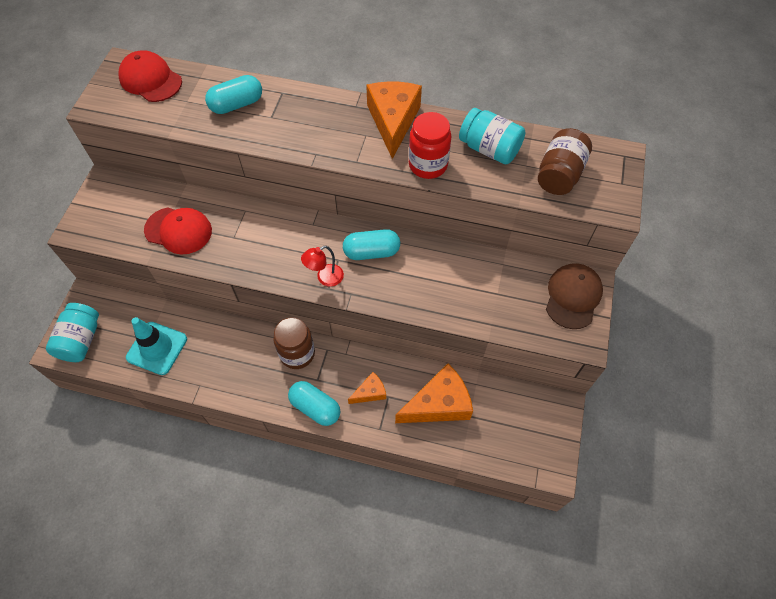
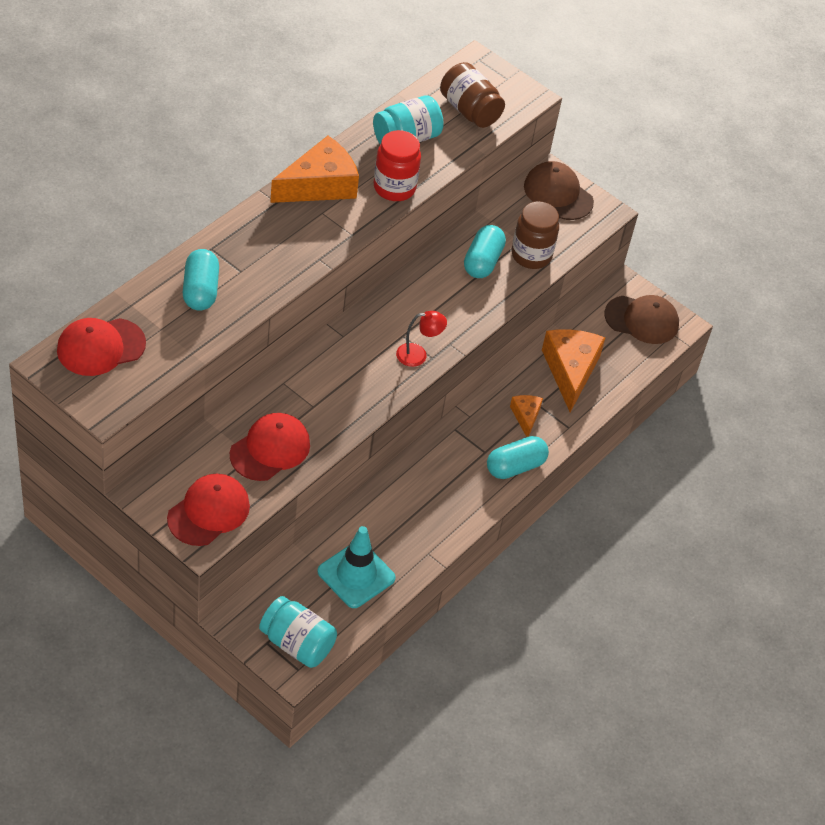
camera: 70 degrees left, 10 degrees down
(104, 222) = (208, 512): none -> red cap
(297, 353) = (444, 455): brown jar -> brown jar (531, 255)
(325, 278) = (418, 355): red lamp -> red lamp turned 90 degrees counterclockwise
(371, 252) = (411, 306): turquoise capsule -> turquoise capsule (482, 261)
(393, 121) = (319, 185): orange cheese -> orange cheese turned 120 degrees clockwise
(534, 435) = (642, 320): none -> brown cap

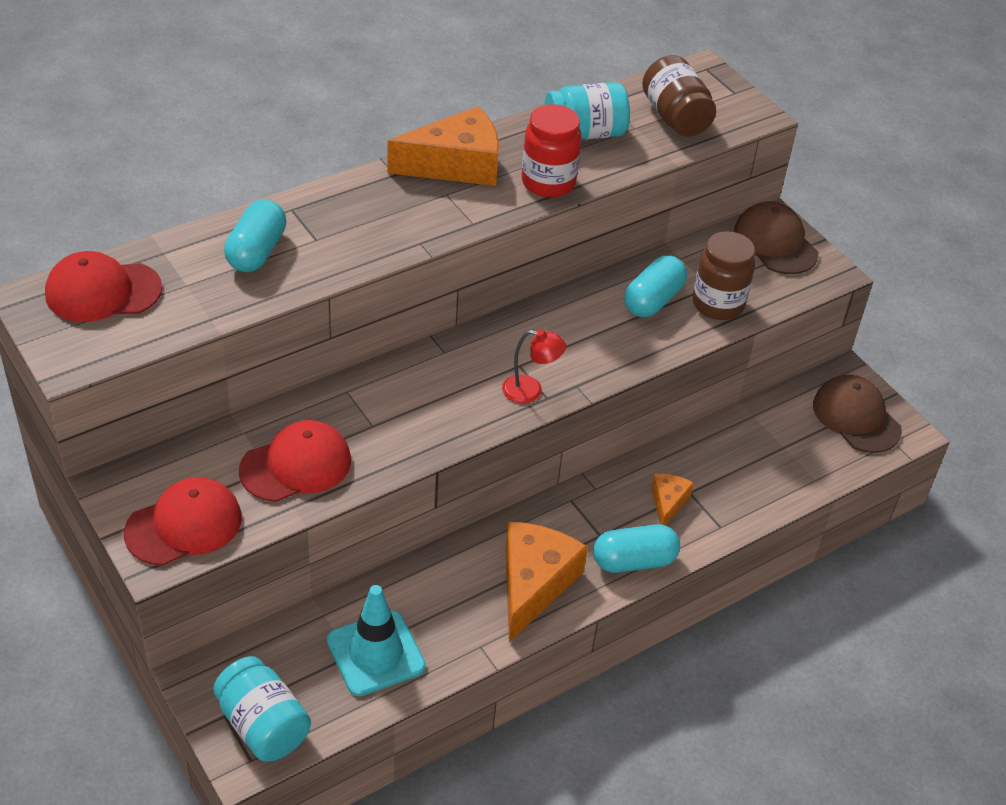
camera: 20 degrees right, 5 degrees down
(570, 371) = (744, 459): orange cheese -> orange cheese (533, 584)
(642, 320) = (856, 417): brown cap -> brown cap turned 150 degrees counterclockwise

